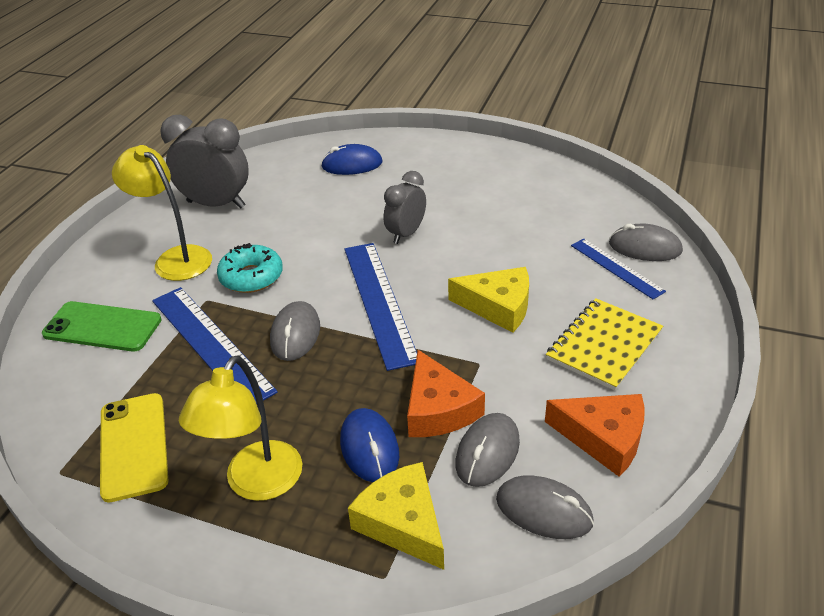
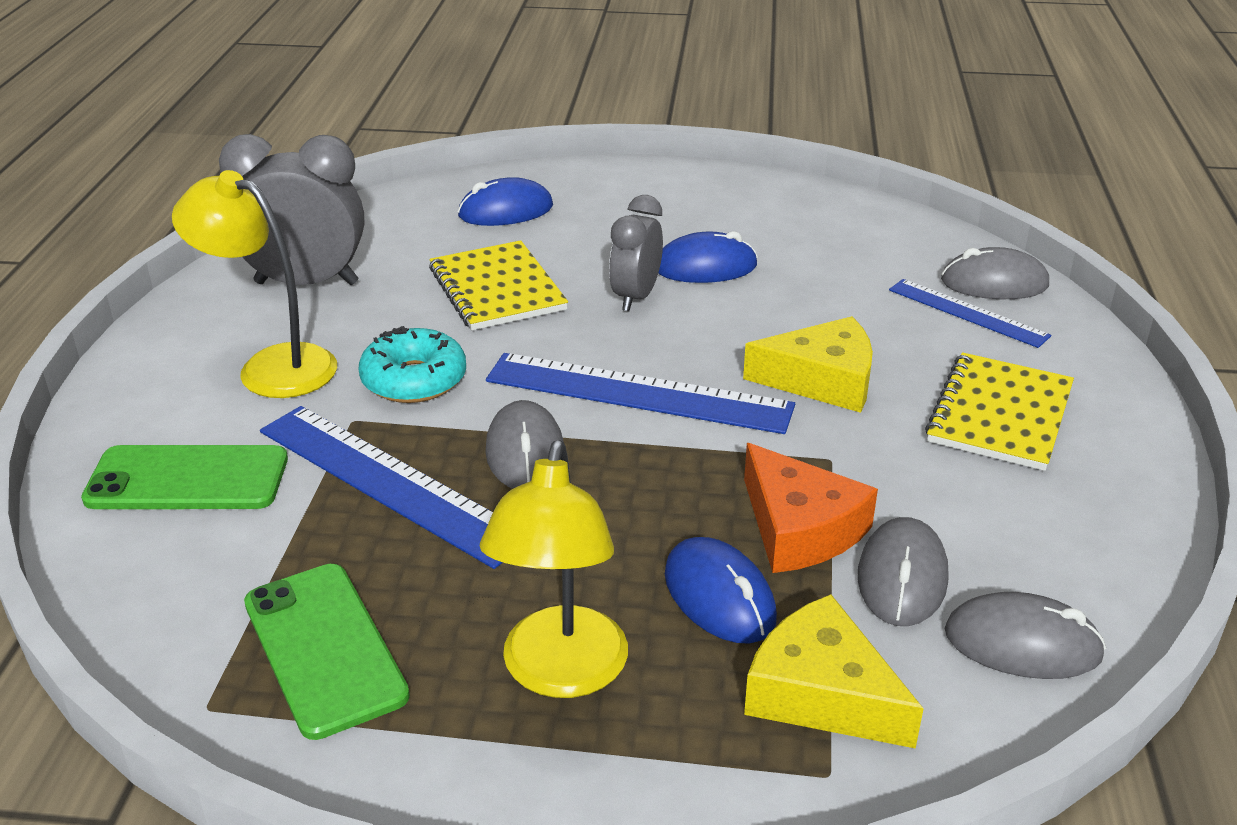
camera: 15 degrees left, 5 degrees down
(134, 446) = (324, 648): yellow phone -> green phone
(324, 219) = (497, 289): none -> yellow notebook
(379, 302) = (638, 393): blue ruler -> blue ruler turned 45 degrees counterclockwise
(459, 216) = (705, 267): none -> blue mouse
(604, 438) = (1059, 535): orange cheese -> none

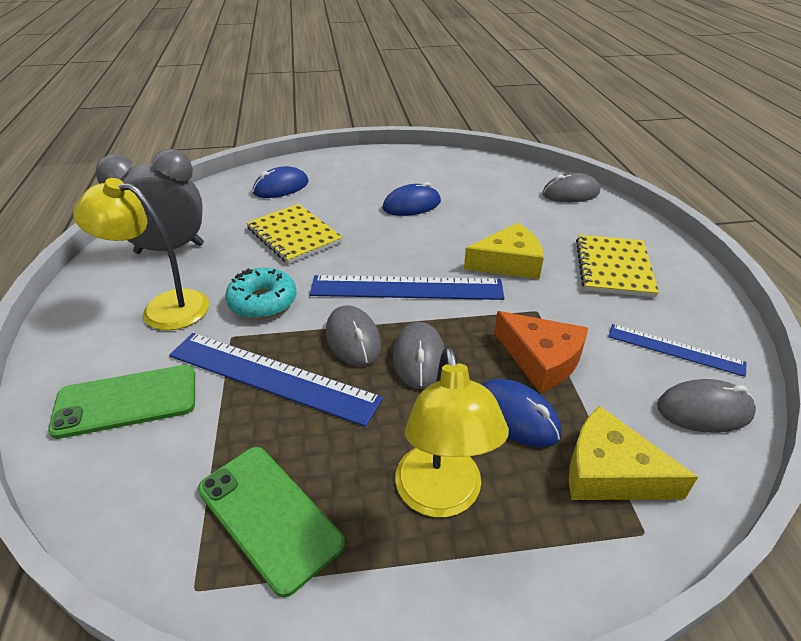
camera: 15 degrees left, 5 degrees up
(635, 297) = (379, 228): grey clock -> none
(902, 578) = (615, 380): grey mouse -> grey mouse (419, 358)
(967, 313) = (565, 211): blue ruler -> blue ruler (675, 349)

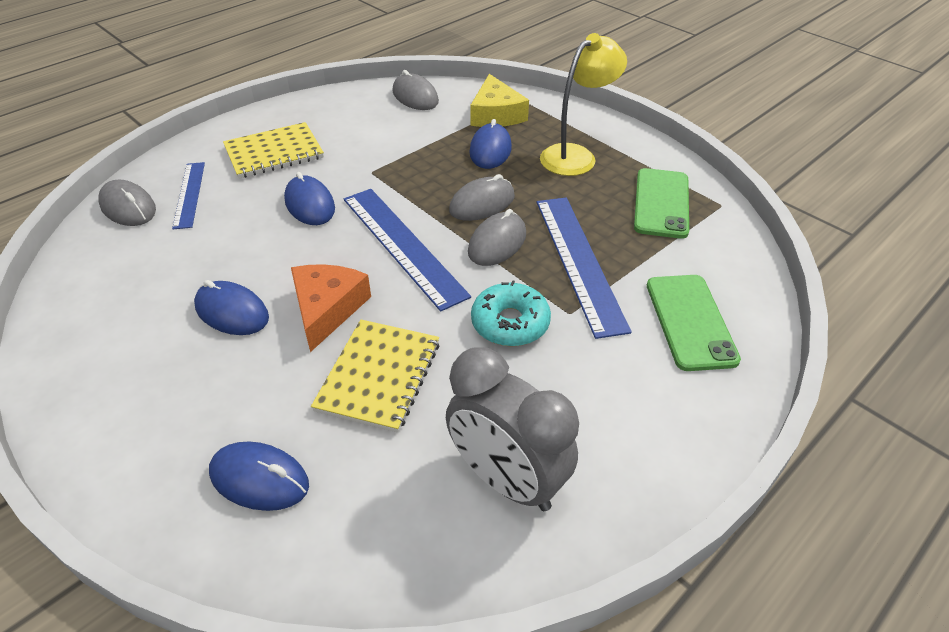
camera: 125 degrees left, 5 degrees up
(126, 401) = (690, 321): green phone -> green phone turned 45 degrees clockwise
(163, 308) = (592, 390): yellow lamp -> none
(508, 262) = (310, 204): yellow cheese -> blue mouse
(541, 359) = (427, 155): orange cheese -> orange cheese (327, 309)
(675, 349) = (364, 112): blue ruler -> blue ruler (189, 194)

